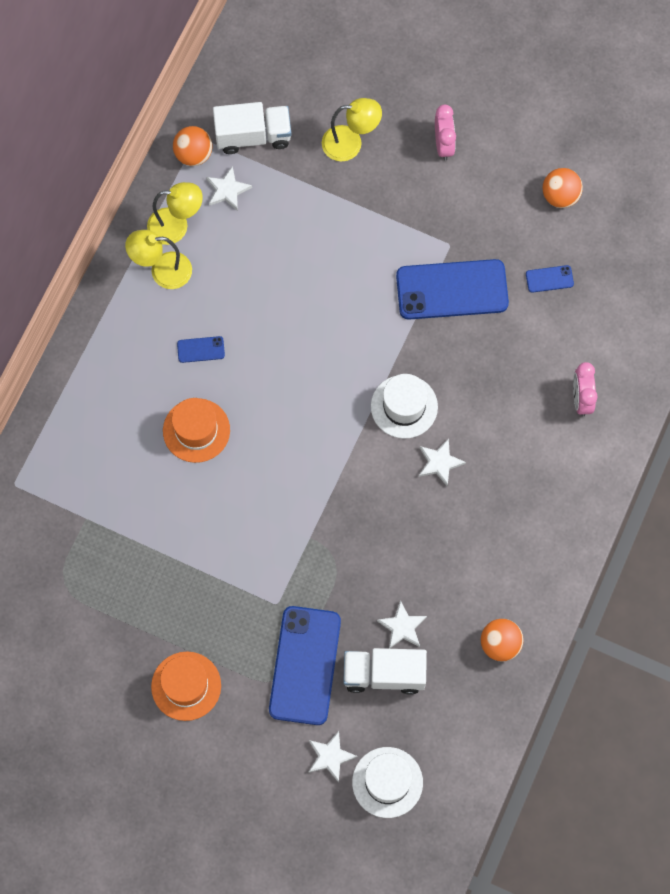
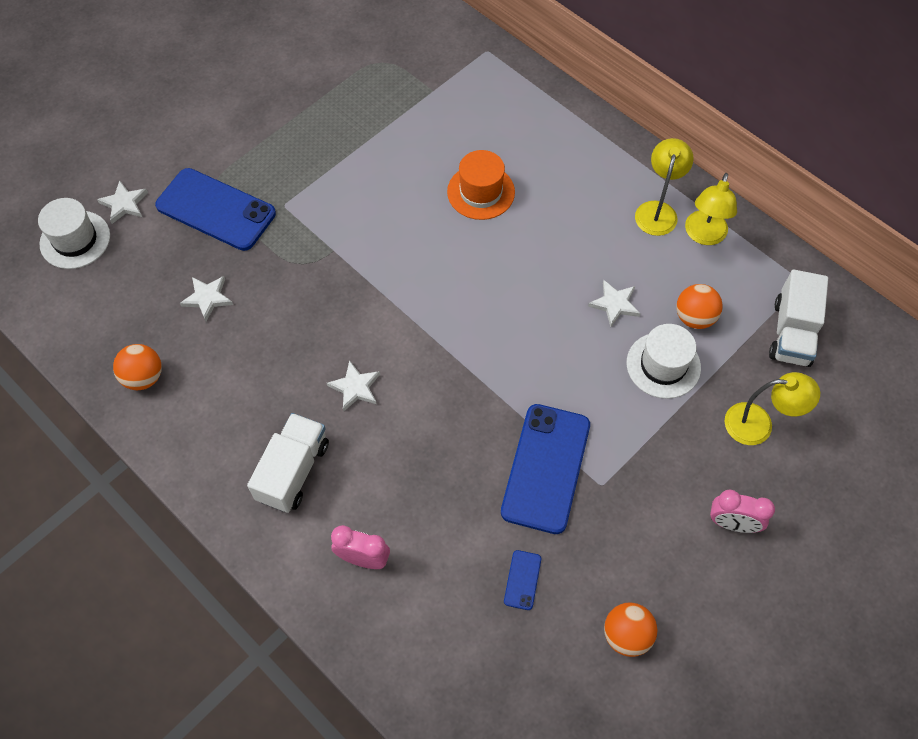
camera: 110 degrees right, 10 degrees down
(186, 686) = (247, 119): orange hat -> none
(193, 154) = (783, 273): orange ball -> orange ball (694, 317)
(201, 349) = (562, 218): blue phone -> none
(227, 190) = (732, 291): white star -> white star (615, 304)
(350, 143) = (758, 425): yellow lamp -> yellow lamp turned 105 degrees counterclockwise
(384, 674) = (172, 268): white truck -> white truck (293, 471)
(404, 406) = (430, 375): white hat -> white hat (663, 365)

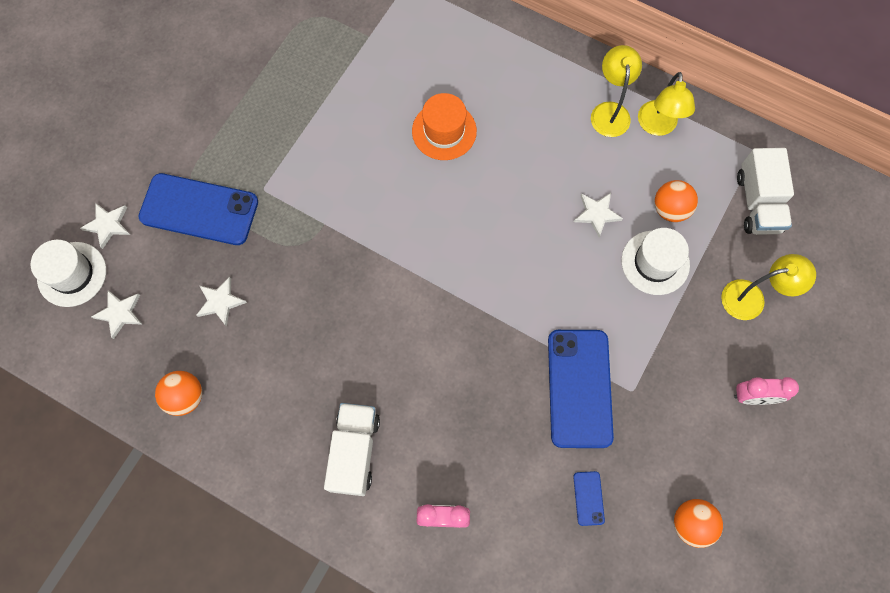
camera: 15 degrees left, 10 degrees up
(355, 387) = (386, 355): white star -> white star (120, 313)

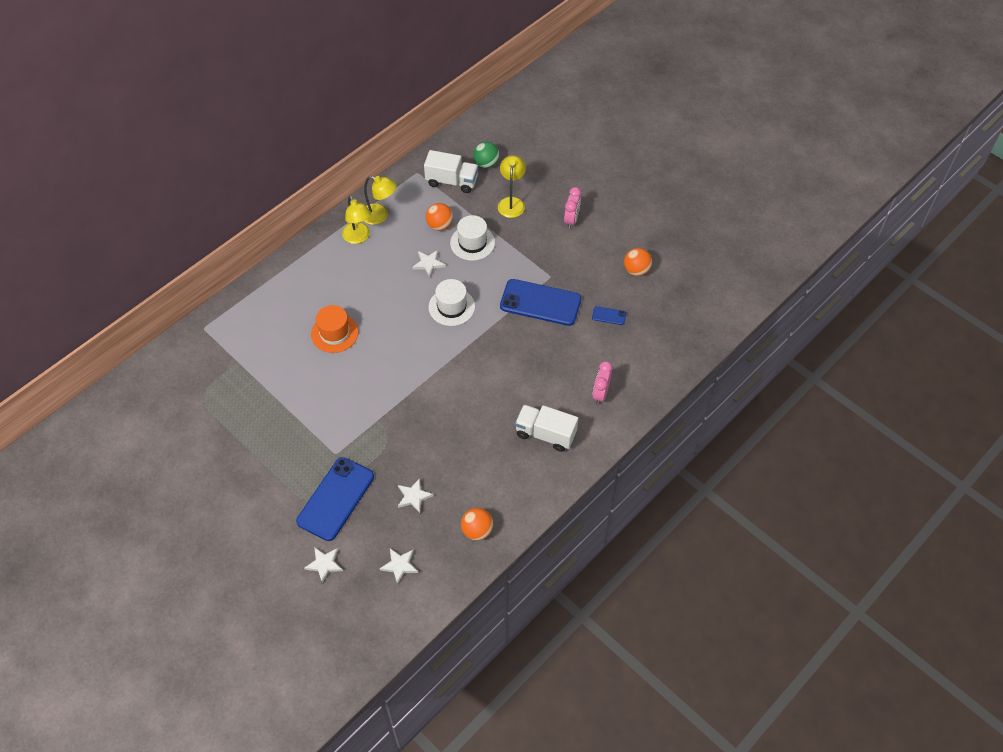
camera: 75 degrees left, 15 degrees down
(72, 274) = (356, 595): white hat -> white hat (451, 307)
(609, 111) = (358, 237): yellow lamp -> yellow lamp turned 135 degrees counterclockwise
(812, 241) = (486, 164): none -> green ball

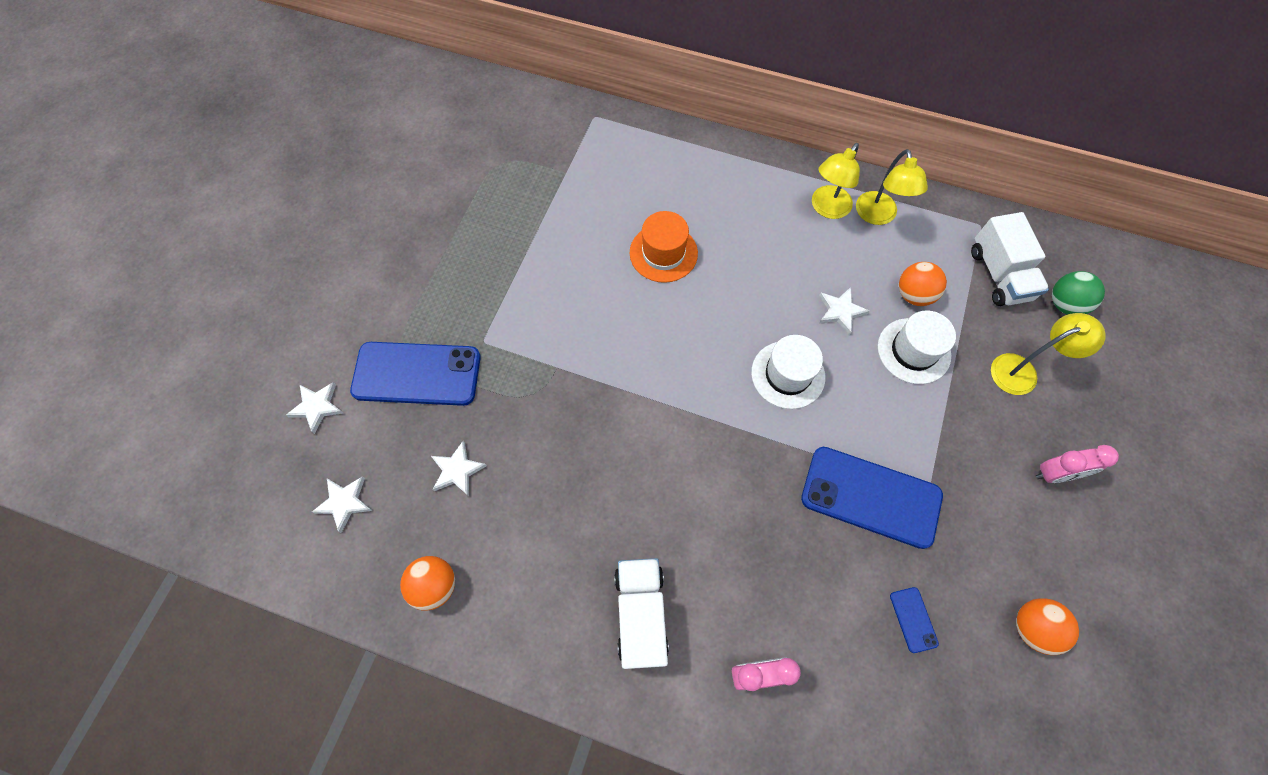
camera: 65 degrees right, 10 degrees up
(540, 303) = (870, 497): blue phone -> blue phone turned 60 degrees counterclockwise

